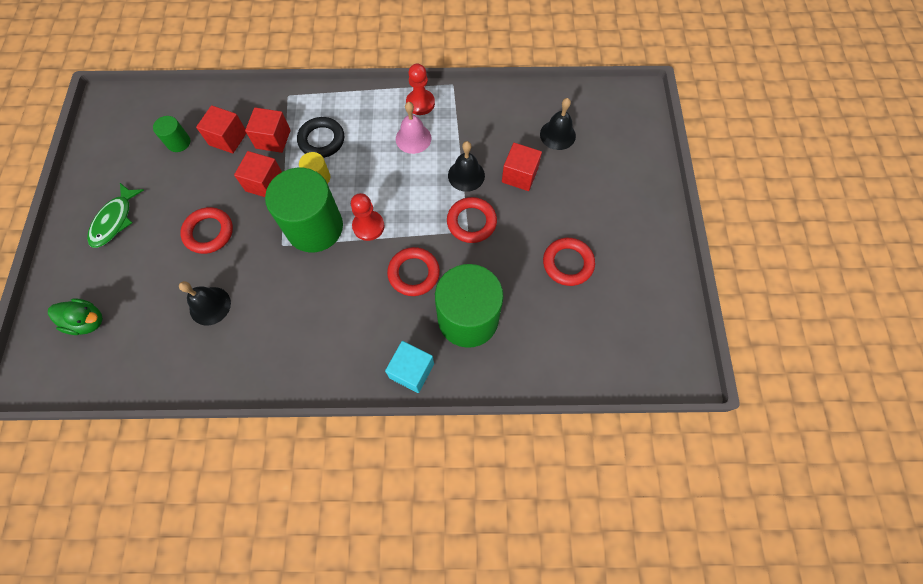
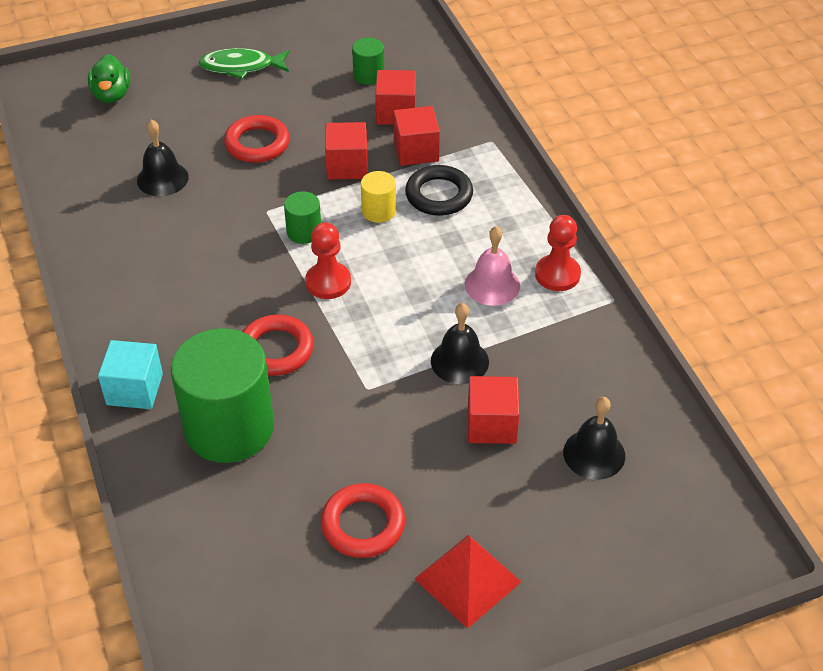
camera: 70 degrees right, 20 degrees down
(315, 227) = (304, 232): green cylinder -> green cylinder, size x0.44
(471, 222) = (383, 389): red ring -> none
(620, 223) = (467, 580): none -> red pyramid

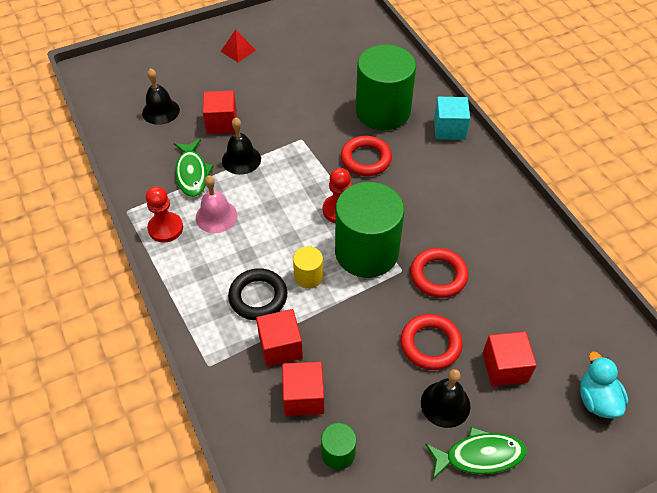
camera: 175 degrees right, 5 degrees up
(112, 95) = (597, 399): green duck -> turquoise duck
(162, 178) = (501, 297): black bell -> black bell (445, 404)
(304, 232) = (366, 252): green cylinder -> green cylinder, size x2.25
(347, 166) = (342, 323): red cube -> red cube (504, 367)
(363, 524) = (295, 70): red ring -> red ring (438, 275)
(467, 580) = (238, 50): red pyramid -> red pyramid, size x0.64
(530, 345) = (192, 173): none -> green fish

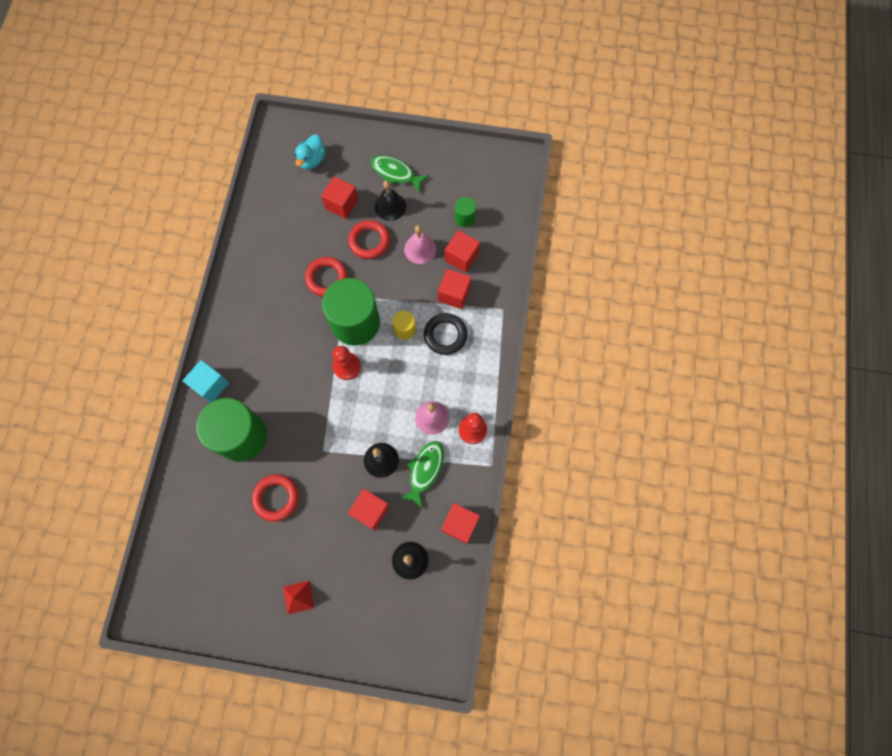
camera: 145 degrees left, 20 degrees up
(130, 154) = (460, 524): none -> red cube
(363, 374) = (420, 249): none -> pink bell
(366, 159) = (293, 398): red ring -> red ring (276, 498)

